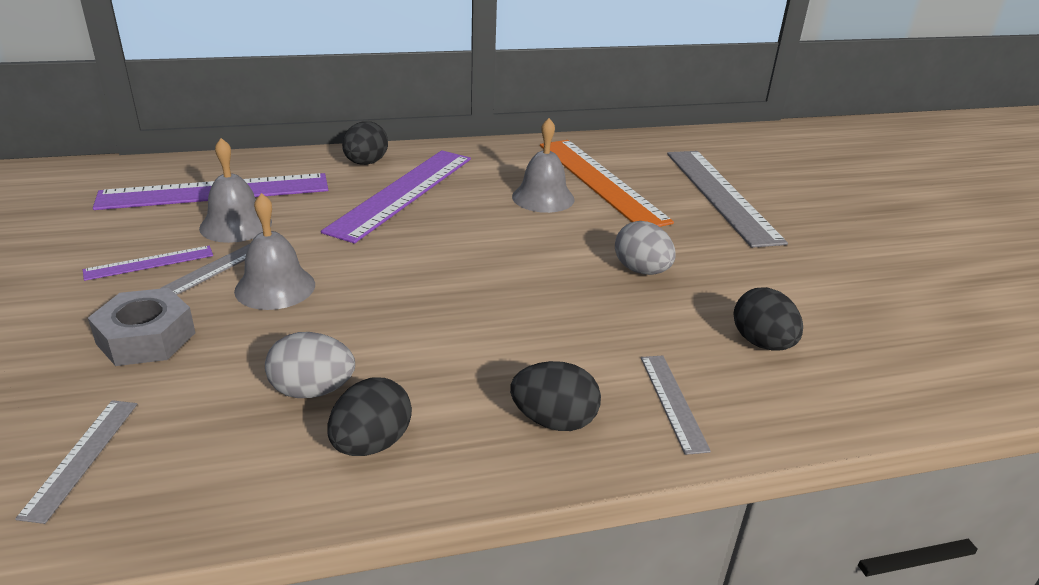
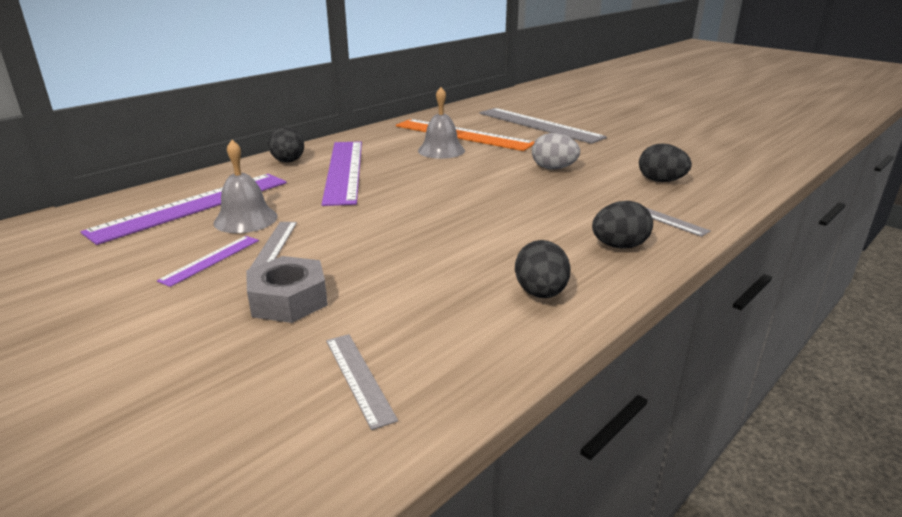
camera: 30 degrees left, 5 degrees down
(275, 287) = (339, 242): grey bell -> none
(312, 390) = (460, 283): grey egg -> none

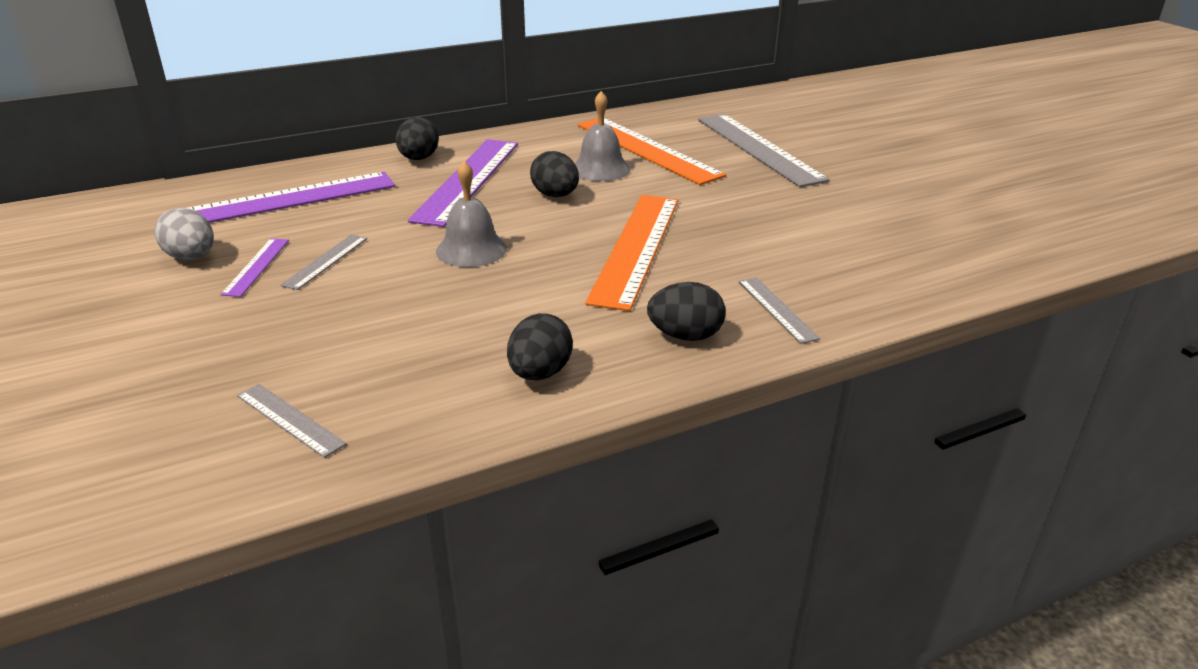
camera: 20 degrees right, 5 degrees up
(210, 260) = (256, 266): purple ruler -> purple ruler turned 45 degrees counterclockwise
(245, 219) = (322, 225): grey bell -> grey bell (471, 249)
(288, 300) = (292, 325): grey nut -> none
(359, 378) = (289, 419): grey ruler -> grey ruler turned 45 degrees counterclockwise
(521, 196) = (636, 248): none -> orange ruler
(553, 168) = (712, 216): grey egg -> grey egg (191, 257)
(661, 181) = (833, 258): black egg -> black egg (555, 195)

